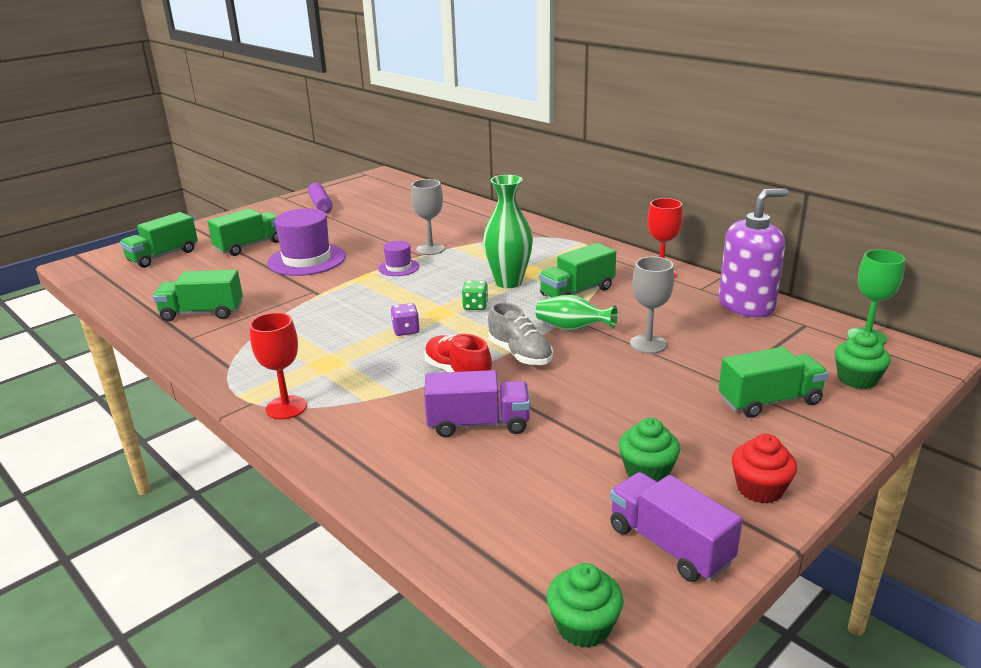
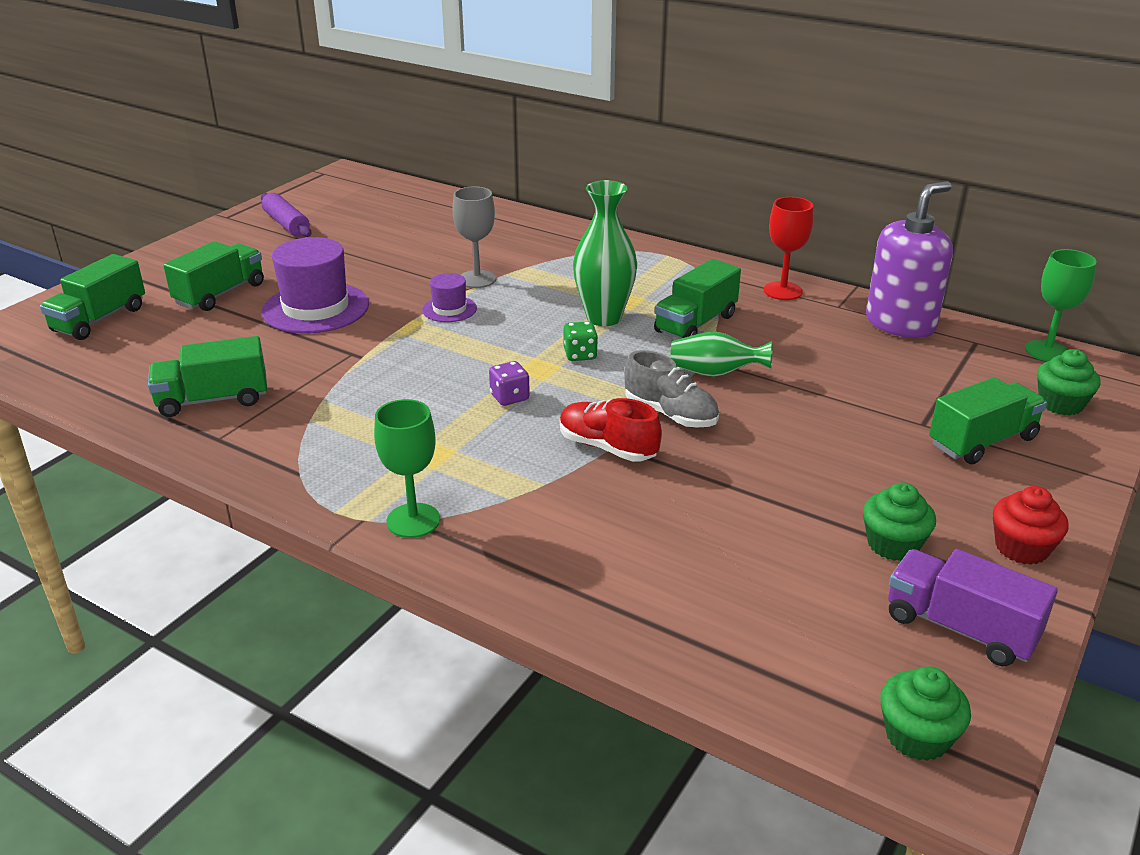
camera: 15 degrees left, 5 degrees up
(286, 407) = (413, 520): red goblet -> green goblet
(478, 424) = (669, 511): purple truck -> none
(648, 344) = (814, 384): grey goblet -> none

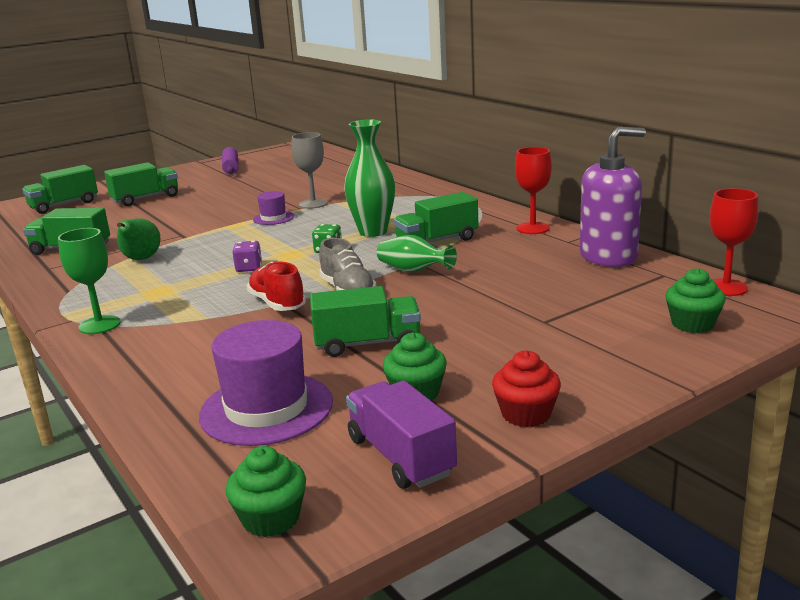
camera: 25 degrees right, 10 degrees down
(316, 308) = (191, 210): purple hat -> purple hat (266, 408)
(342, 403) = (141, 259): none -> green pear
(982, 441) = (583, 339): green truck -> green truck (367, 344)
(1047, 351) = (726, 287): green goblet -> red goblet

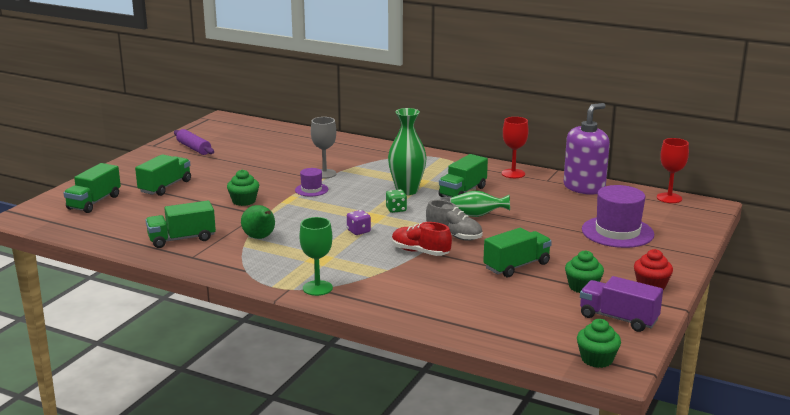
camera: 30 degrees left, 0 degrees up
(266, 408) = (513, 312): purple hat -> purple hat (617, 232)
(692, 324) = (675, 222): green cupcake -> green cupcake (244, 201)

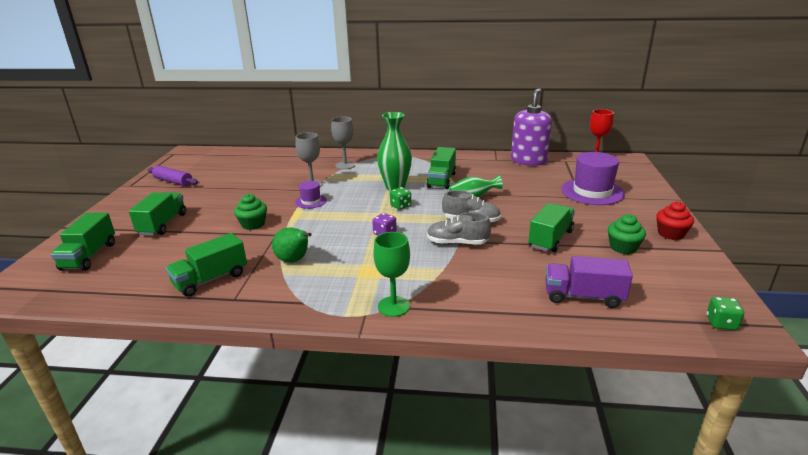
camera: 20 degrees left, 5 degrees up
(373, 159) = (345, 165): none -> grey goblet
(420, 252) = (457, 243): red shoe -> grey shoe
(513, 173) = (466, 159): red goblet -> none
(597, 359) = (721, 323): green cupcake -> green dice
(618, 318) = (685, 272): purple truck -> purple truck (583, 296)

